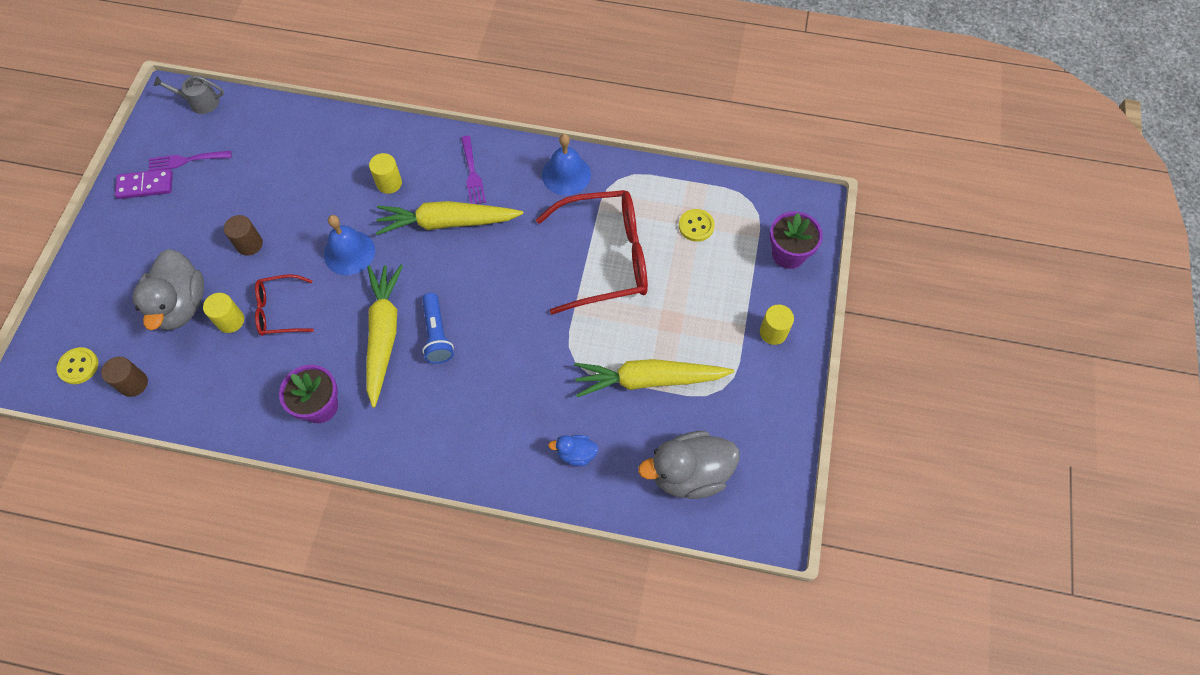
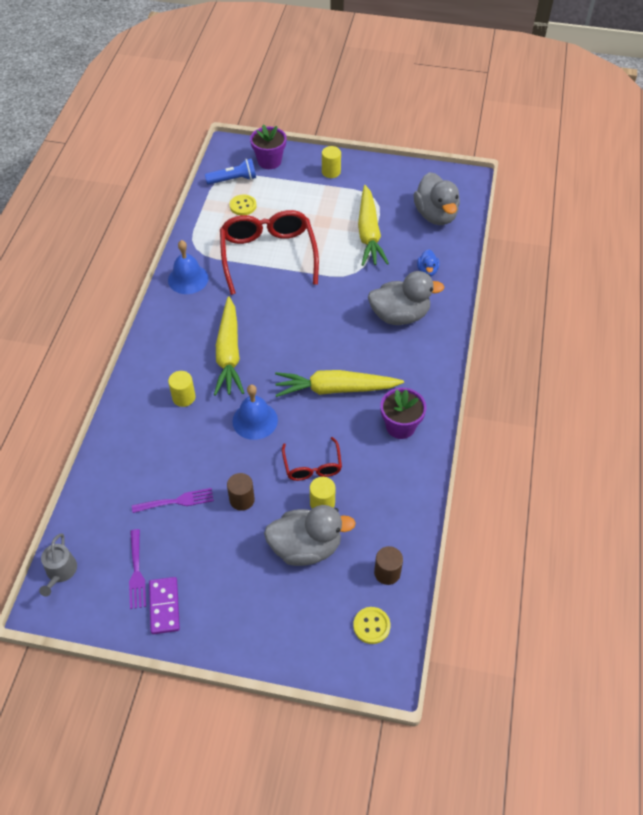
camera: 90 degrees left, 10 degrees down
(437, 334) = (334, 354): blue flashlight -> blue flashlight (233, 179)
(472, 173) = (180, 339): purple fork -> purple fork (177, 501)
(496, 414) = (400, 315): none -> grey duck

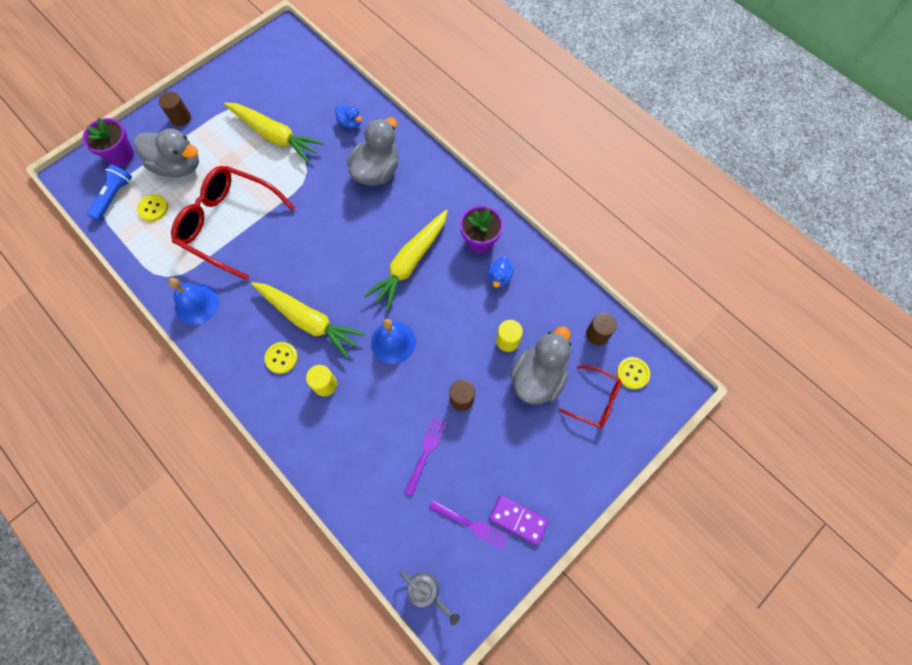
camera: 55 degrees left, 15 degrees up
(184, 356) = (281, 358): none -> yellow button
(312, 466) = (469, 326): red glasses -> red glasses (594, 400)
(331, 172) = (181, 118): yellow cylinder -> brown cylinder
(377, 461) = (499, 278): none -> blue duck
(435, 215) = (299, 79): grey duck -> grey duck (178, 166)

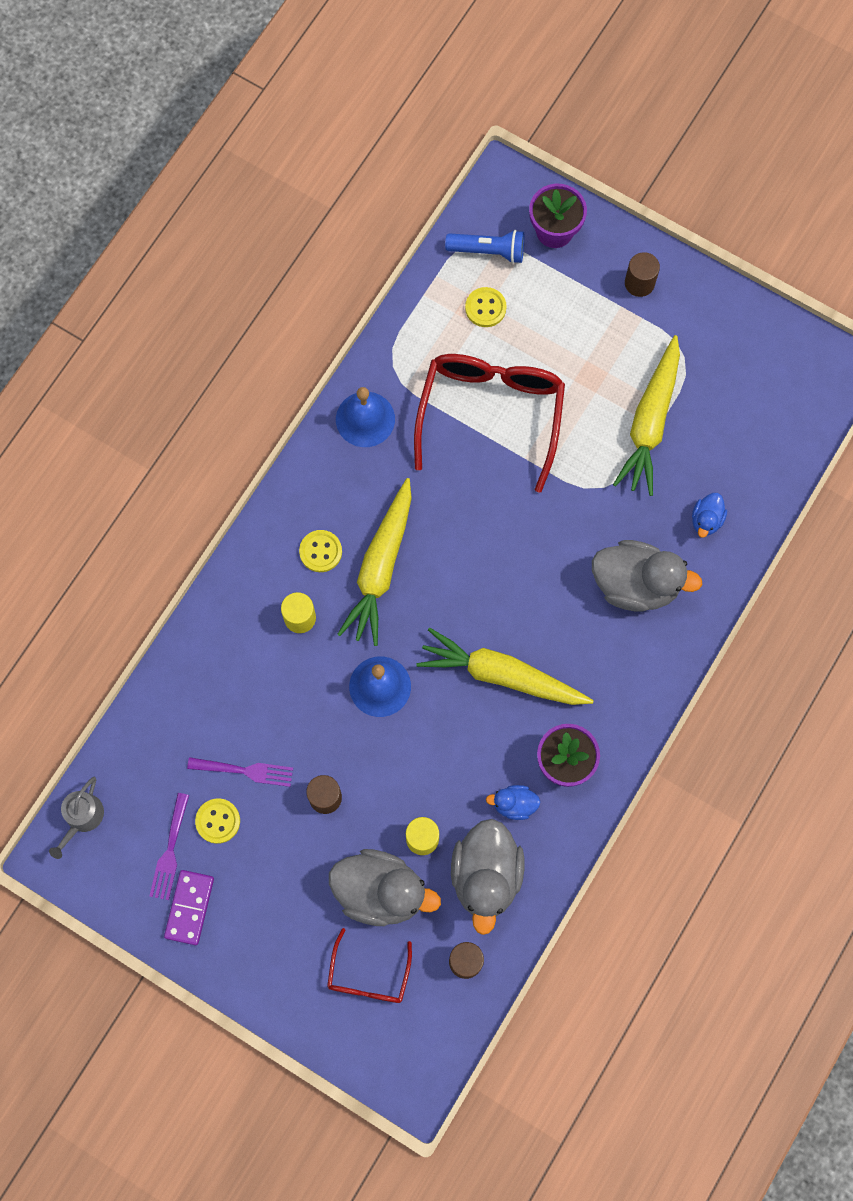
camera: 75 degrees right, 5 degrees up
(178, 166) = (560, 312): grey duck -> grey duck (486, 876)
(632, 373) = (420, 1022): yellow button -> yellow button (218, 821)

